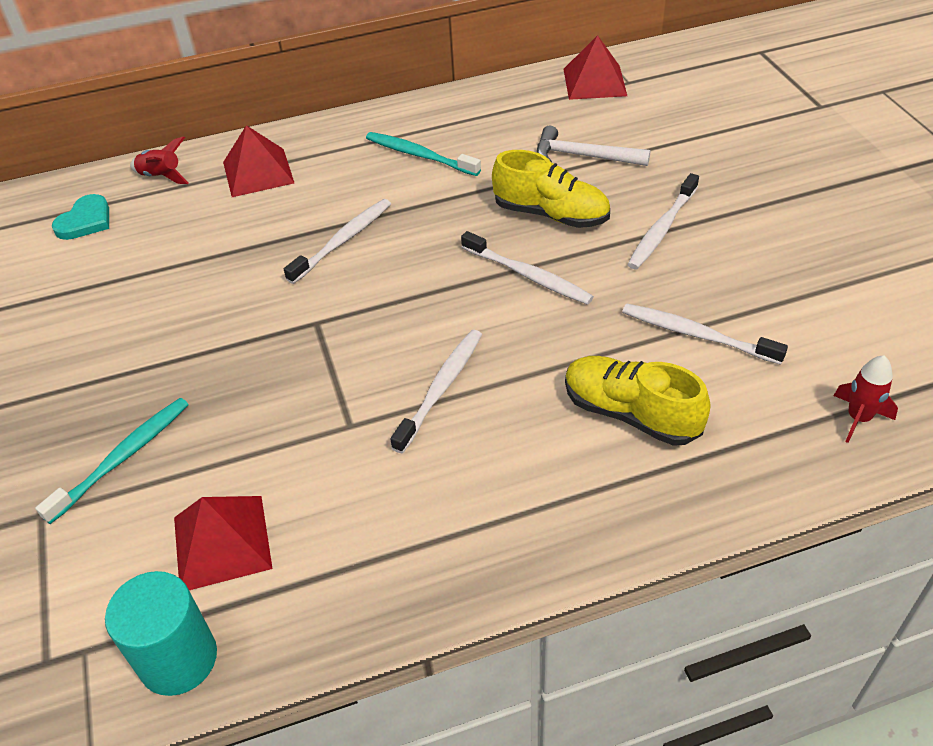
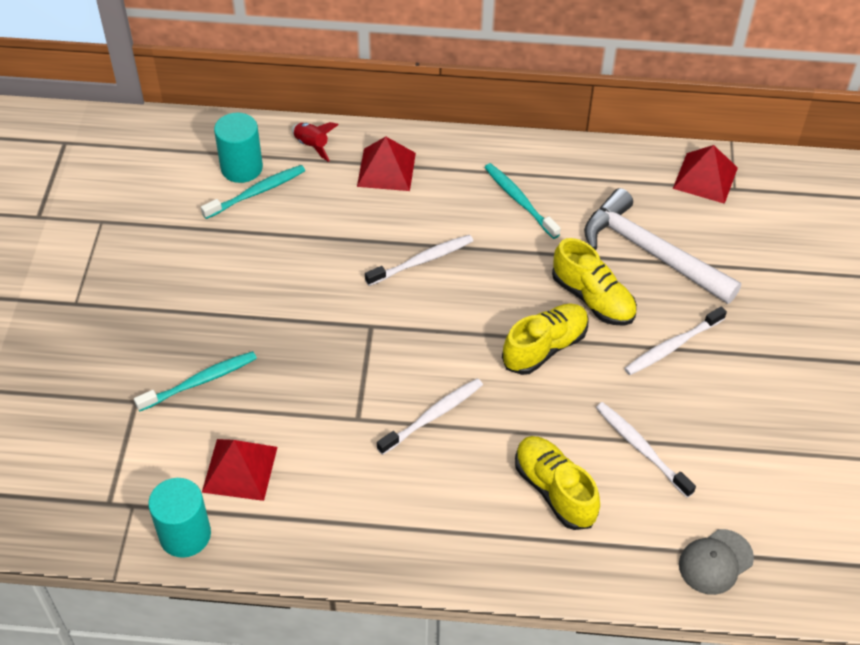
camera: 20 degrees right, 5 degrees up
(85, 221) = (241, 168): turquoise heart -> turquoise cylinder
(114, 238) = (257, 192): none -> turquoise toothbrush
(528, 276) = (545, 347): white toothbrush -> yellow shoe
(583, 156) = (651, 252): white hammer -> white hammer, size x1.68
(858, 418) = (715, 562): red rocket -> grey cap

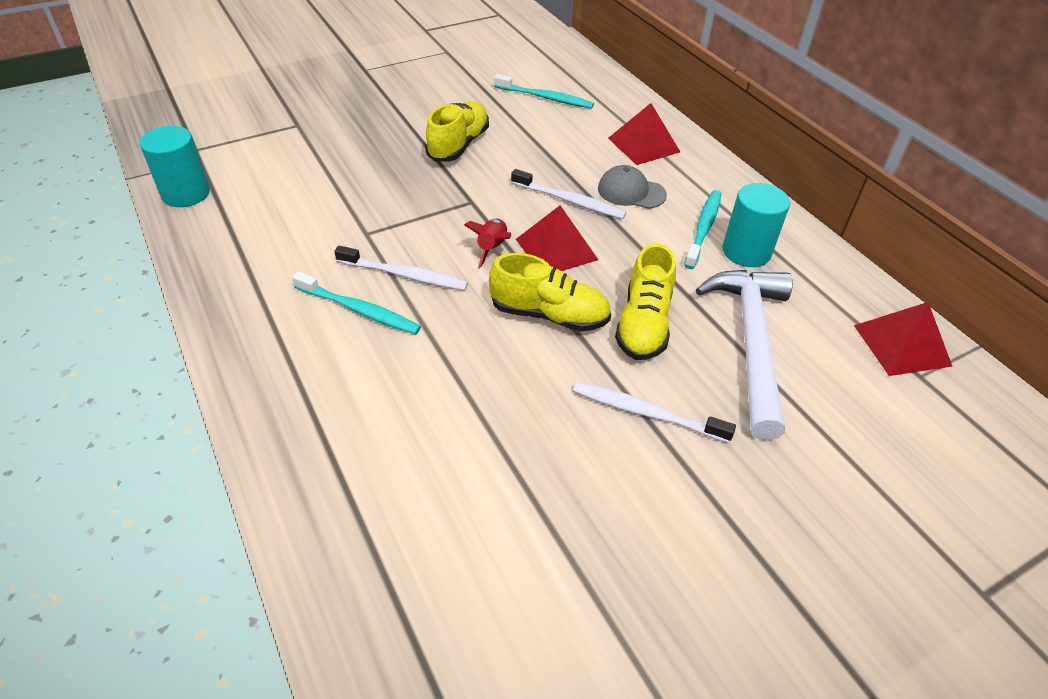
camera: 55 degrees right, 5 degrees down
(200, 381) = (339, 144): turquoise toothbrush -> turquoise toothbrush (359, 310)
(239, 469) = (267, 194): red pyramid -> red pyramid (556, 249)
(241, 168) = (560, 83): turquoise cylinder -> turquoise cylinder (746, 251)
(312, 145) = (621, 103): red rocket -> red rocket (492, 248)
(554, 490) = (378, 394): yellow shoe -> yellow shoe (458, 145)
(641, 448) = (486, 443): white toothbrush -> none
(715, 562) = (374, 585): grey cap -> grey cap (631, 192)

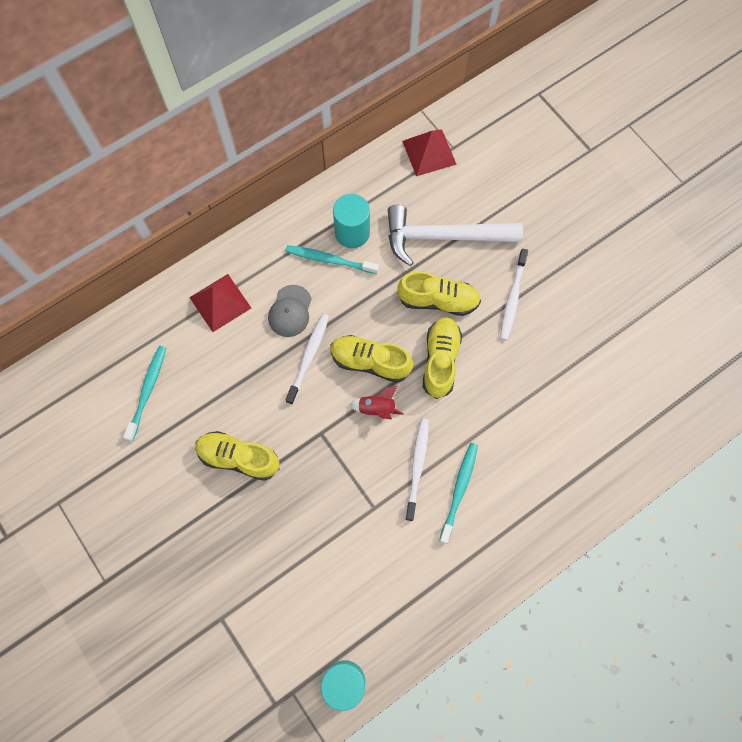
camera: 95 degrees left, 25 degrees up
(556, 249) = (370, 362): red pyramid -> yellow shoe

